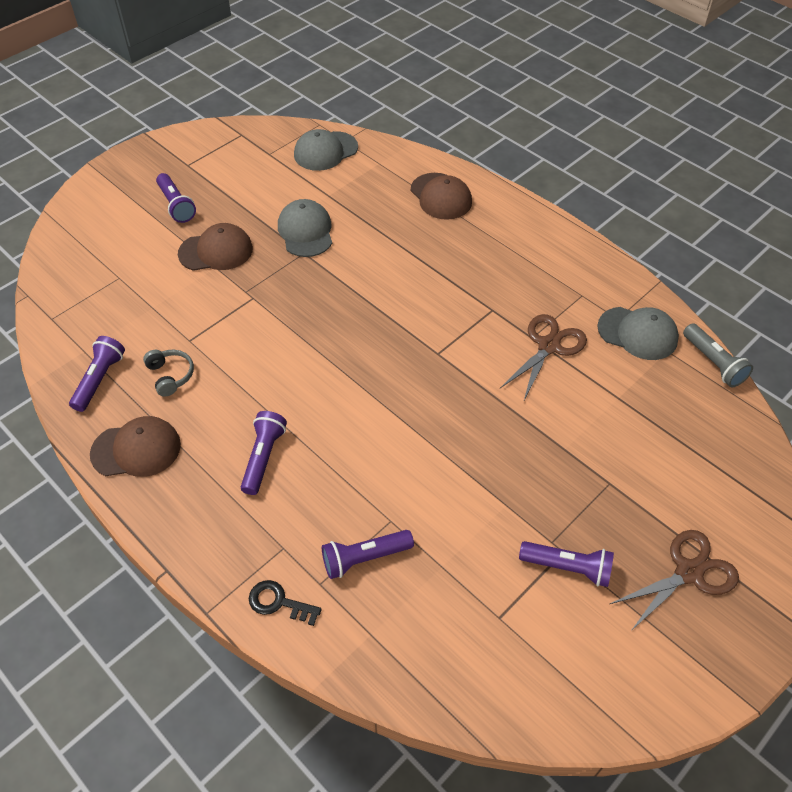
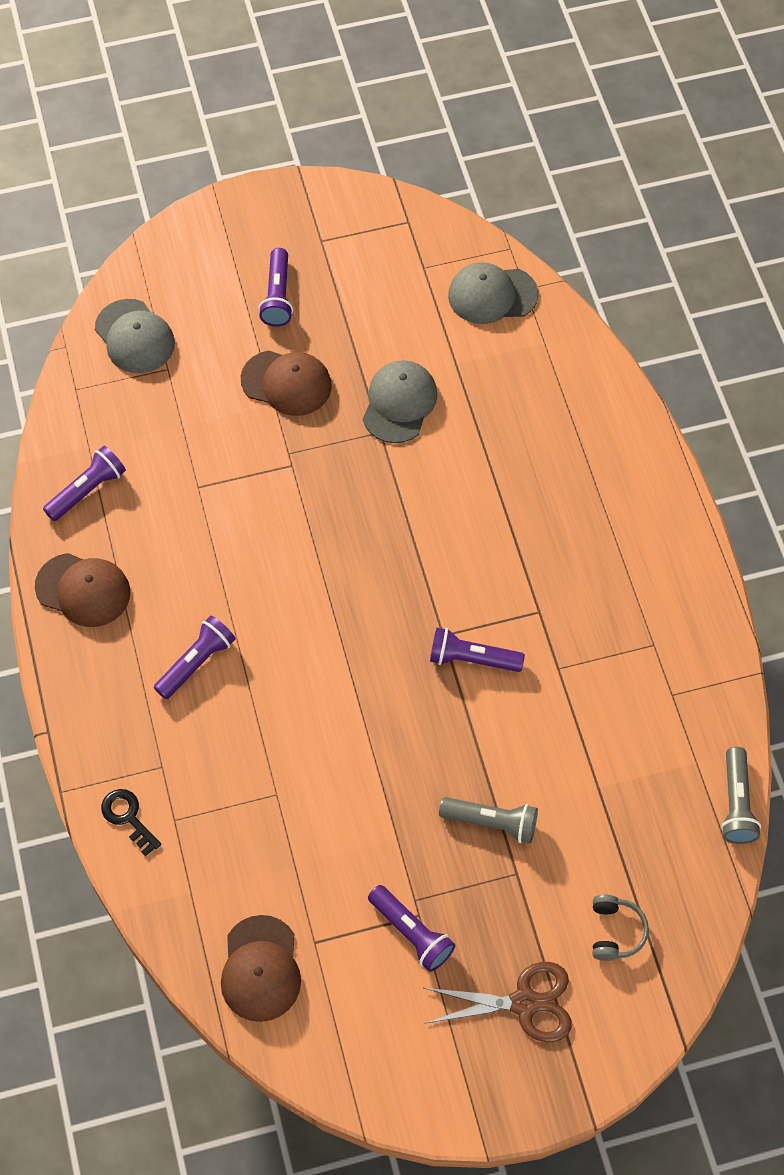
camera: 30 degrees right, 10 degrees up
(170, 376) = (157, 521): grey headphones -> grey headphones (615, 931)
(364, 558) = (229, 818): purple flashlight -> purple flashlight (472, 658)
(441, 196) = (586, 429): brown cap -> brown cap (260, 969)
(548, 346) = (568, 688): brown scissors -> none
(565, 457) = (492, 823): none -> grey flashlight
(638, 333) = (680, 725): grey cap -> grey cap (135, 337)

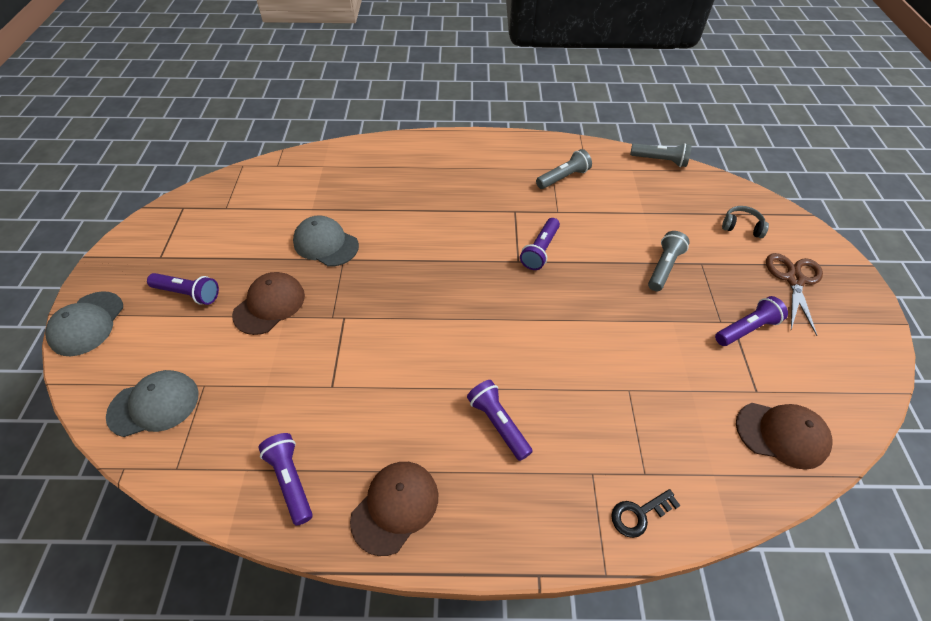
camera: 75 degrees left, 10 degrees down
(492, 295) = (271, 181): grey cap -> grey cap (87, 324)
(638, 664) = (563, 178): none -> grey flashlight

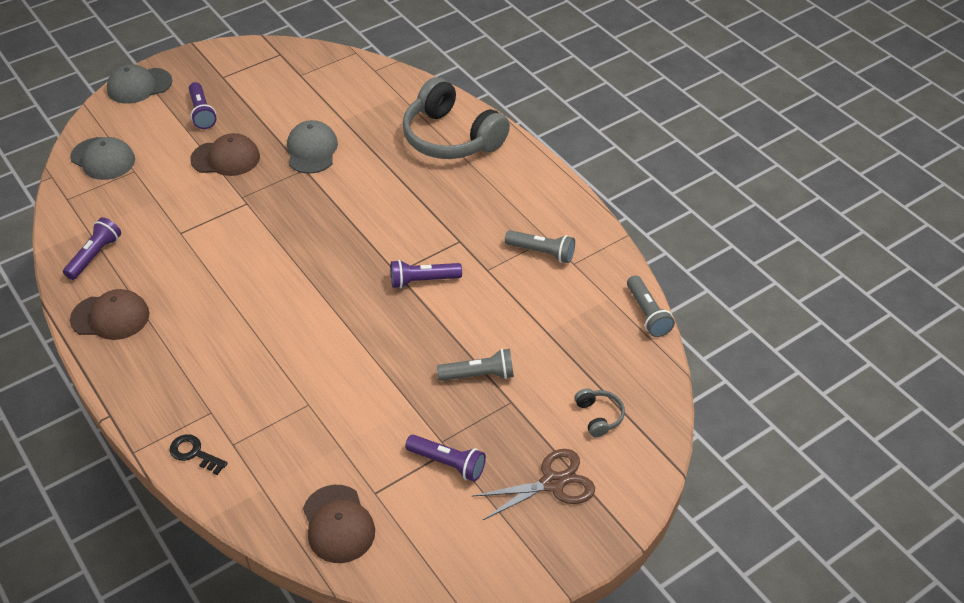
camera: 55 degrees right, 5 degrees down
(400, 163) = (451, 137): none -> grey headphones
(498, 423) = (216, 338): purple flashlight -> none

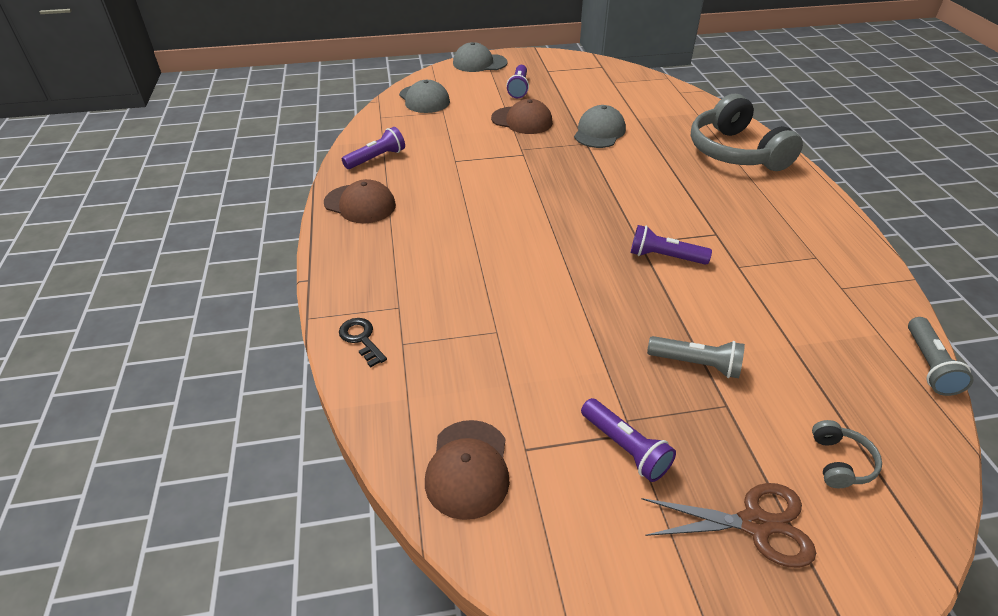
camera: 25 degrees right, 5 degrees down
(542, 252) = (806, 268): grey flashlight -> none

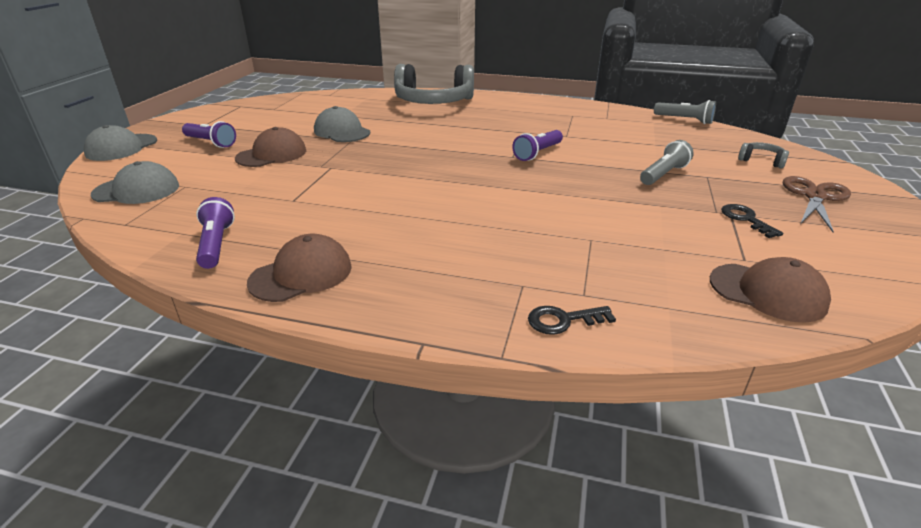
camera: 65 degrees left, 10 degrees down
(625, 448) = (746, 219): purple flashlight -> black key

